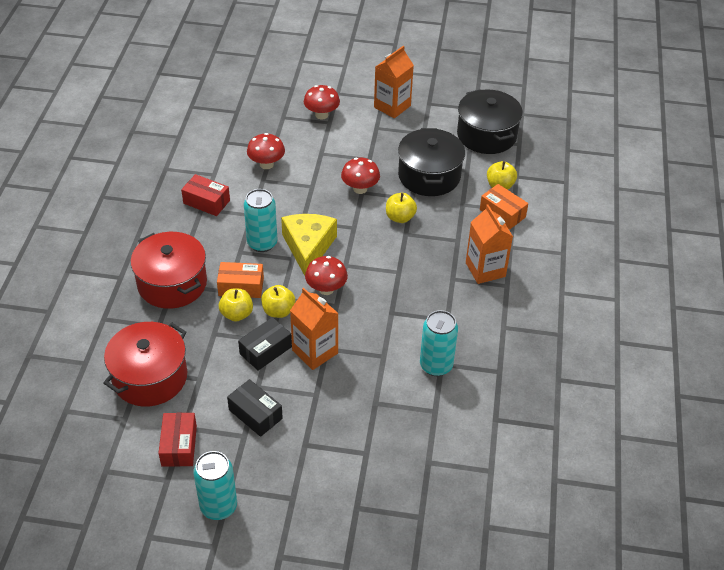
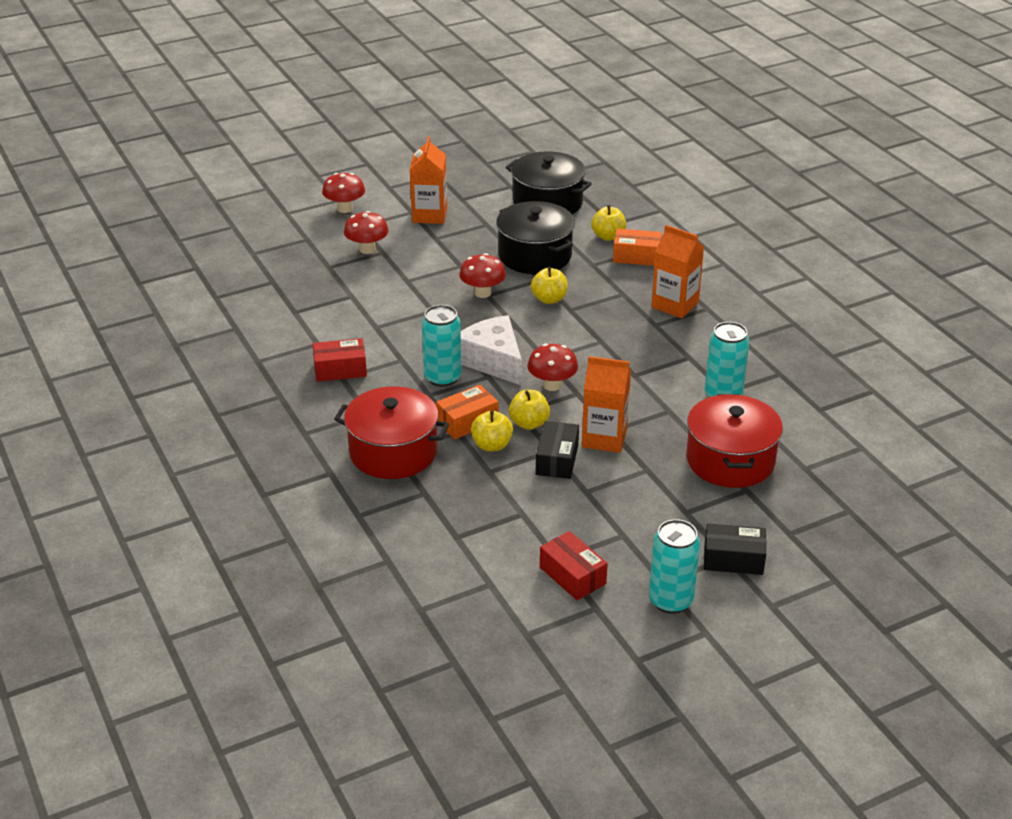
camera: 35 degrees left, 10 degrees down
(150, 377) = (472, 537): red pot -> red pot (730, 460)
(255, 414) = (612, 513): black box -> black box (733, 559)
(266, 164) = (363, 312): red mushroom -> red mushroom (345, 209)
(308, 247) = (492, 360): yellow cheese -> white cheese

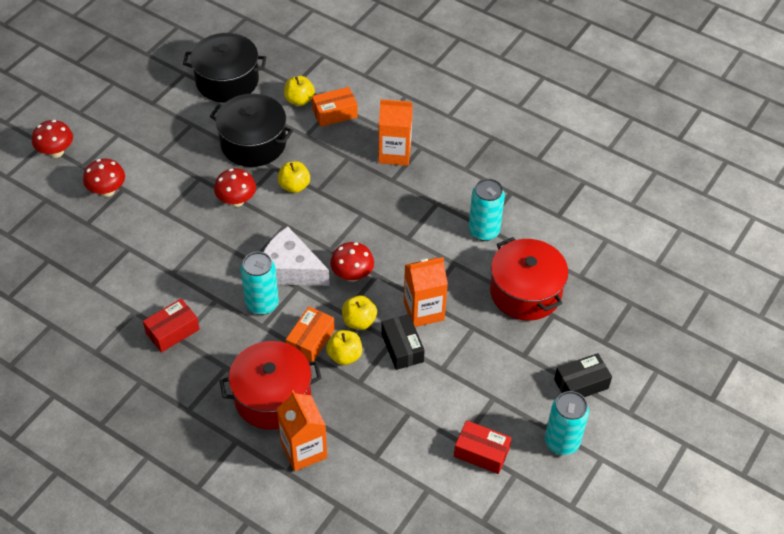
camera: 30 degrees left, 15 degrees up
(429, 215) = (136, 131): orange carton -> orange carton (304, 450)

